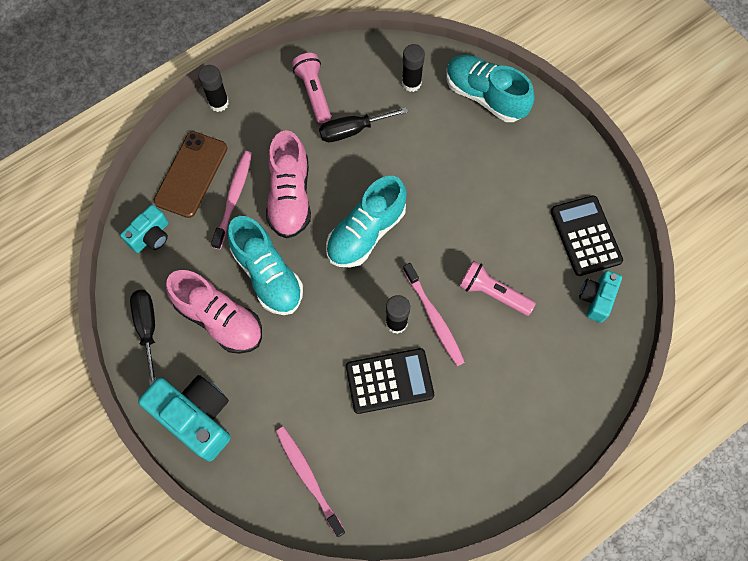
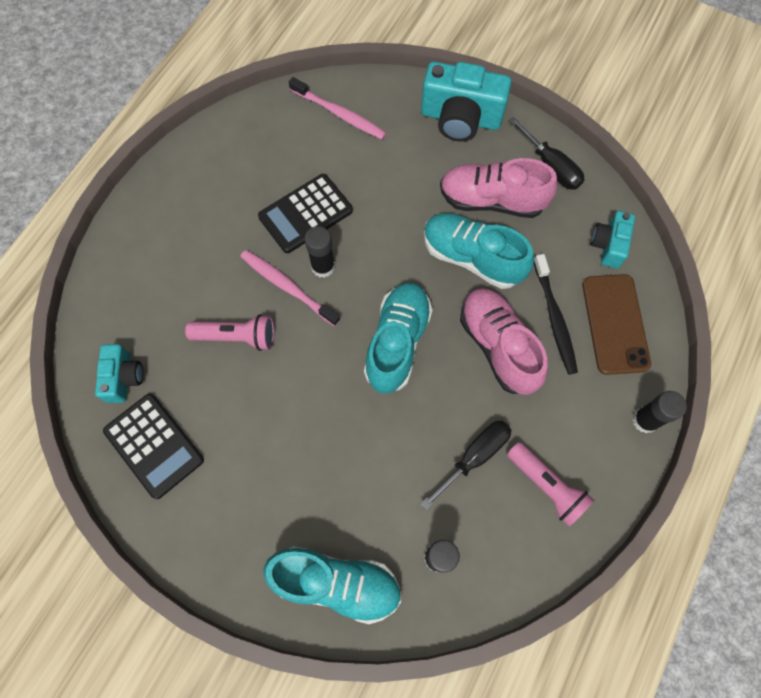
camera: 155 degrees right, 0 degrees up
(234, 198) = (554, 318): pink toothbrush -> black toothbrush

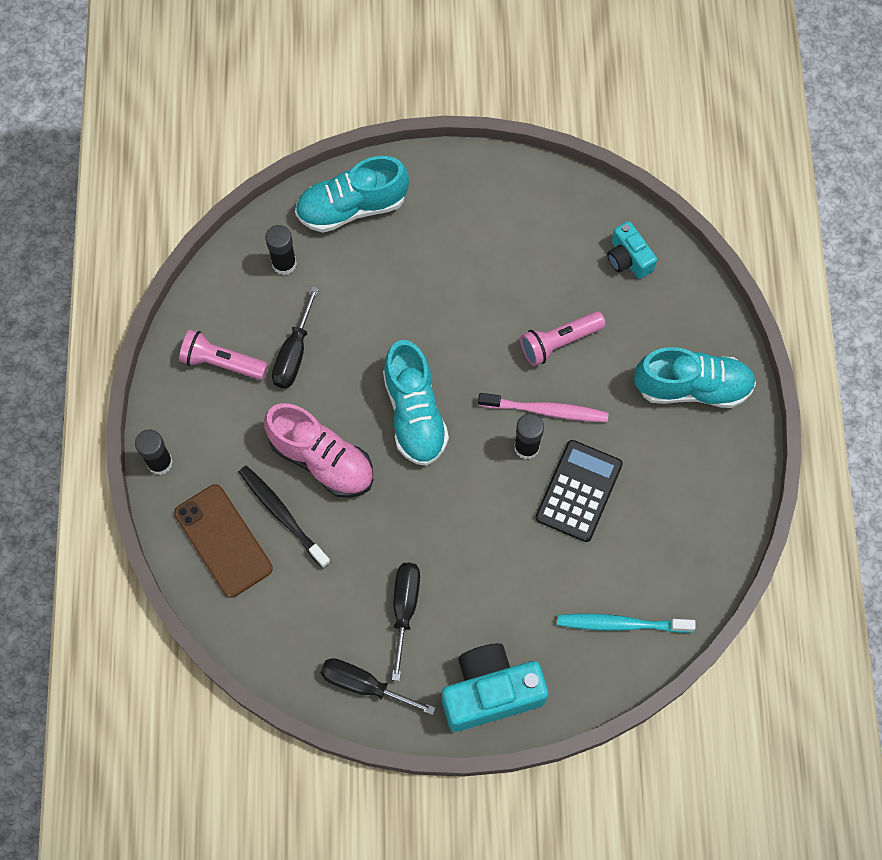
camera: 150 degrees right, 0 degrees up
(154, 445) = (562, 223): black calculator -> none
(339, 114) = (621, 624): pink toothbrush -> turquoise toothbrush
(472, 258) = (391, 534): turquoise shoe -> turquoise shoe (692, 387)
(491, 200) = (405, 609): pink shoe -> black screwdriver
(608, 245) = (264, 622): turquoise camera -> none

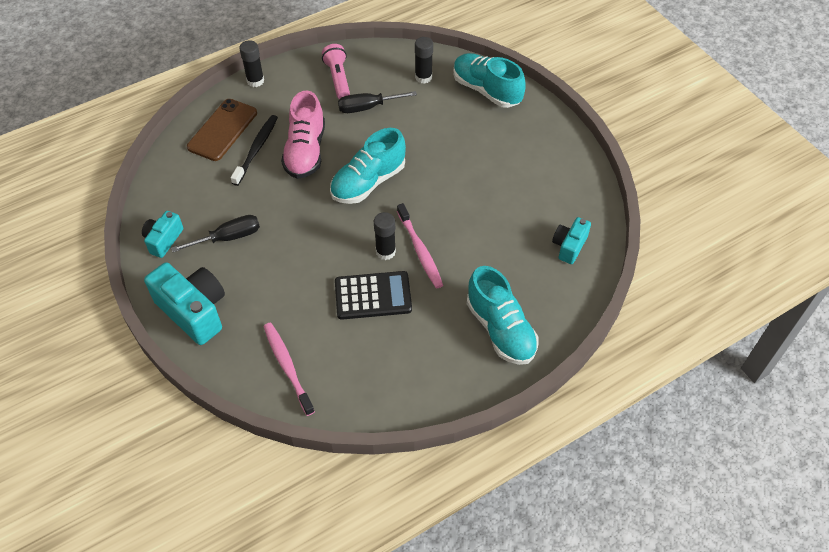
camera: 60 degrees right, 15 degrees down
(364, 685) = (163, 240): black screwdriver -> turquoise camera
(559, 342) = (475, 235): pink flashlight -> none
(621, 624) = (287, 367): turquoise toothbrush -> pink toothbrush

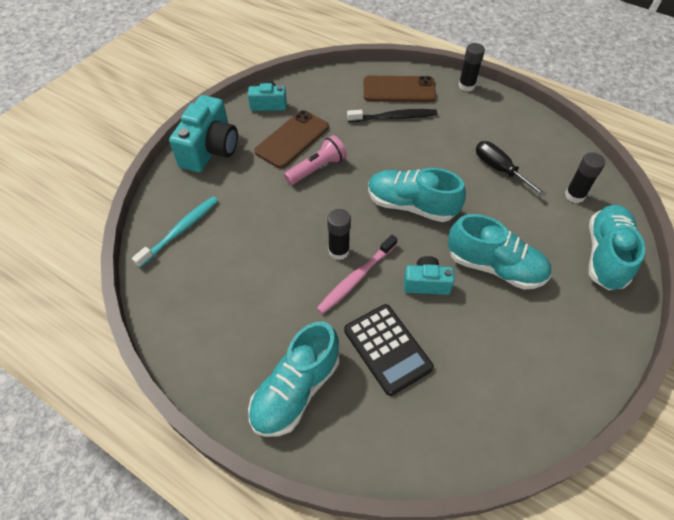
camera: 65 degrees right, 0 degrees up
(228, 237) = (292, 139): black screwdriver -> brown phone
(287, 367) = (180, 230): pink toothbrush -> turquoise toothbrush
(305, 151) = (415, 148): pink shoe -> none
(338, 79) = (515, 135): pink flashlight -> pink flashlight (317, 168)
(373, 296) = (283, 261): black calculator -> black calculator (387, 348)
(460, 158) = (495, 267): none -> turquoise shoe
(569, 246) = (446, 423): turquoise camera -> turquoise camera (426, 283)

